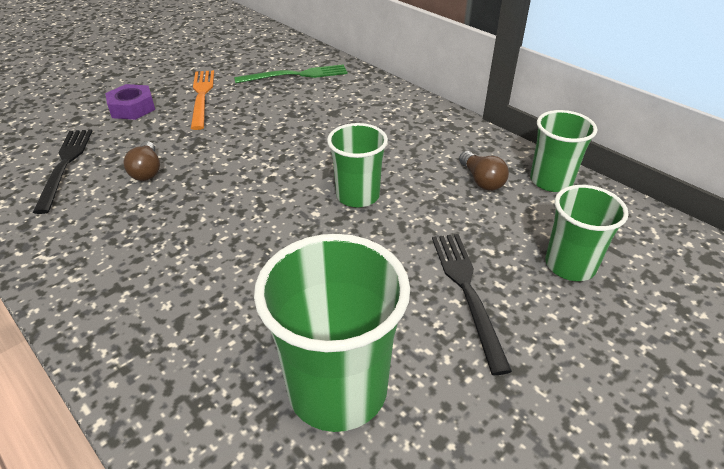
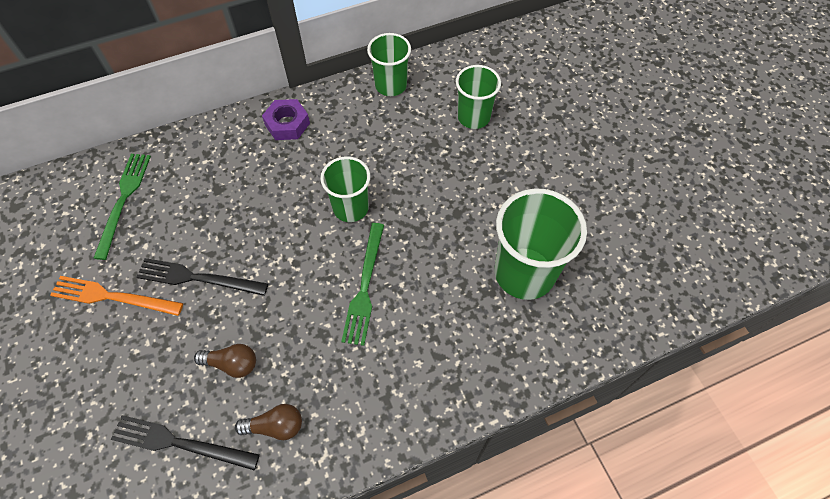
camera: 70 degrees left, 20 degrees up
(132, 108) = (95, 370): purple nut -> purple nut (287, 124)
(258, 233) = (365, 287): none -> green fork
(467, 291) = (474, 179): black fork -> black fork (197, 278)
(481, 180) = (370, 124): brown light bulb -> brown light bulb (275, 426)

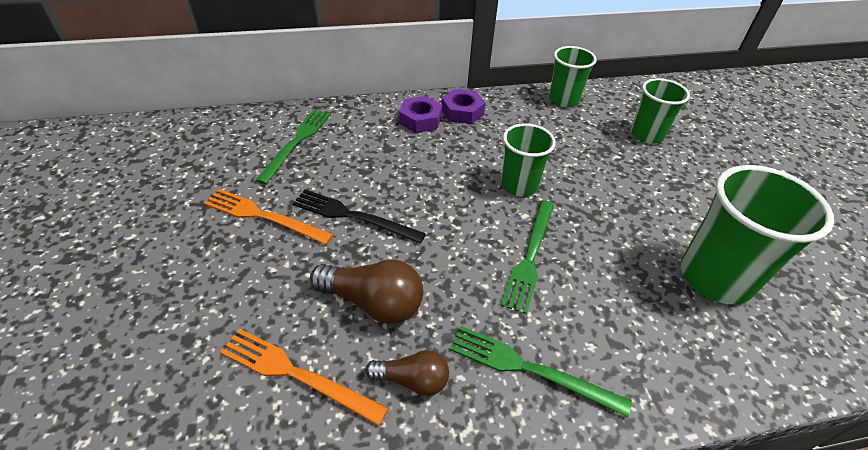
camera: 10 degrees right, 15 degrees down
(180, 443) = (296, 374): black fork -> orange fork
(232, 364) = (373, 302): brown light bulb -> brown light bulb, size x1.61
(245, 144) = (420, 120): none -> purple nut
(369, 395) = (530, 369): none -> green fork

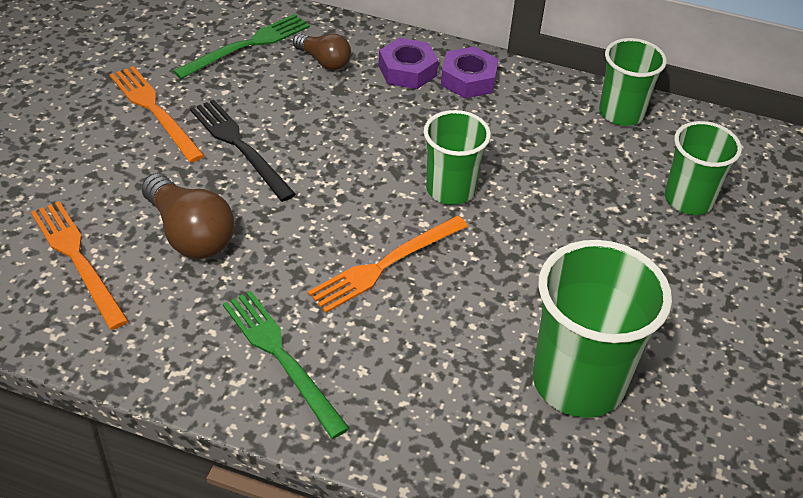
camera: 30 degrees right, 0 degrees up
(412, 380) = (168, 312): brown light bulb -> brown light bulb (324, 61)
(530, 256) = (385, 265): green fork -> orange fork

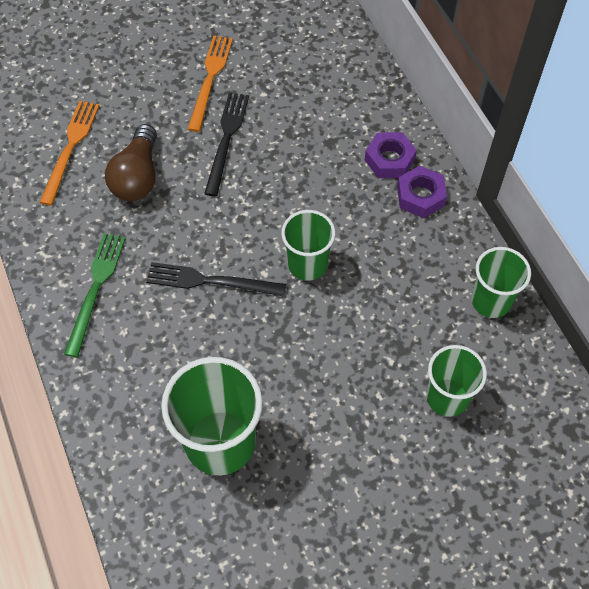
camera: 50 degrees right, 15 degrees up
(247, 45) = (314, 69): green fork -> none
(324, 61) = (346, 114): brown light bulb -> none
(385, 265) = (210, 281): orange fork -> black fork

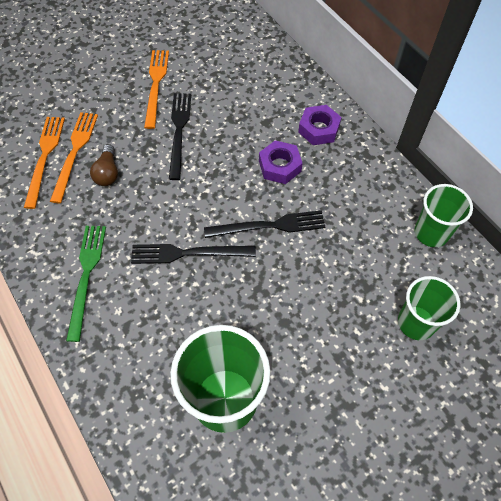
camera: 10 degrees left, 0 degrees up
(104, 147) = (75, 152): none -> orange fork
(137, 176) = (107, 173): brown light bulb -> brown light bulb, size x0.62
(307, 264) = (269, 226): green cup -> black fork
(420, 196) = (351, 155): purple nut -> purple nut (280, 166)

